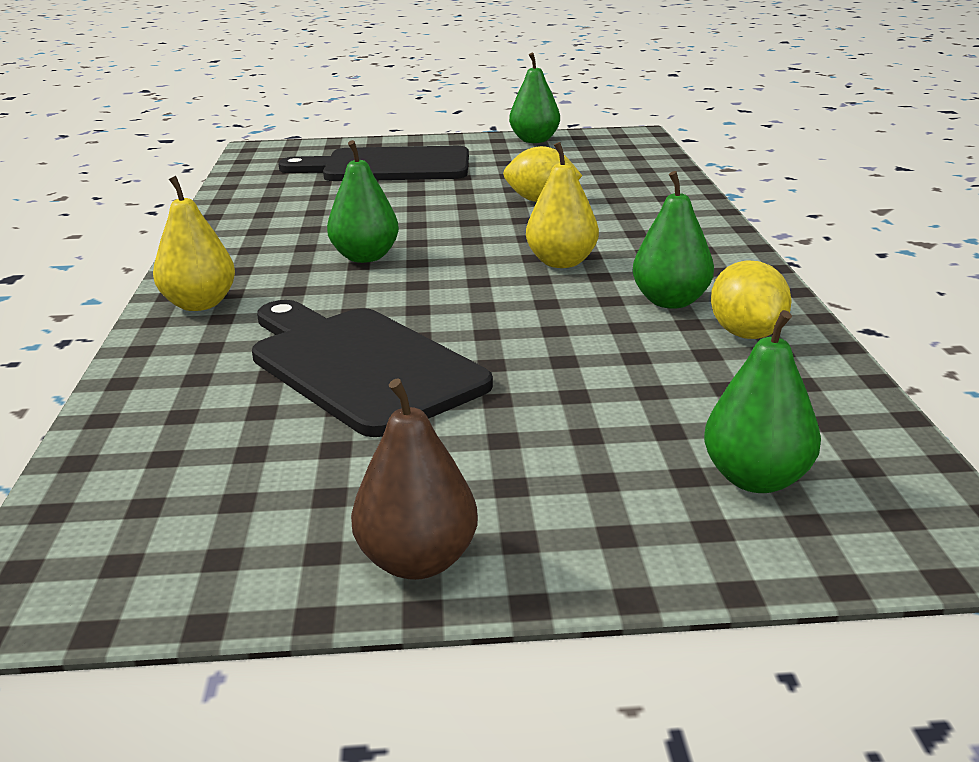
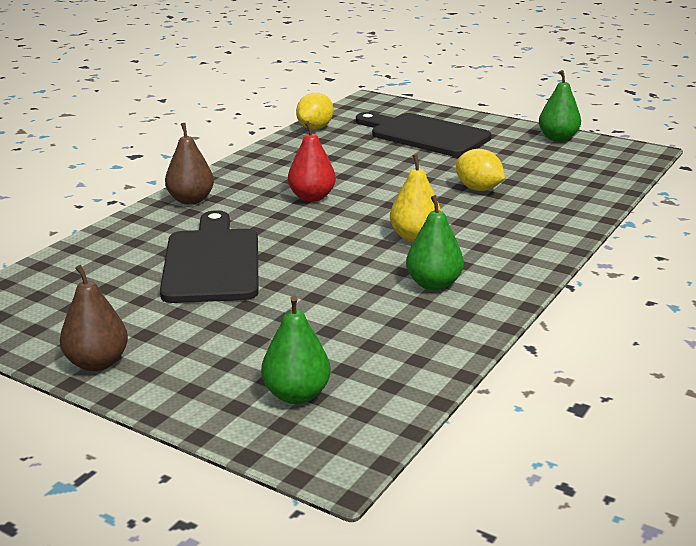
camera: 35 degrees right, 0 degrees up
(199, 304) = (191, 200): yellow pear -> brown pear
(365, 257) = (311, 197): green pear -> red pear
(746, 334) = (440, 320): yellow lemon -> yellow lemon (315, 128)

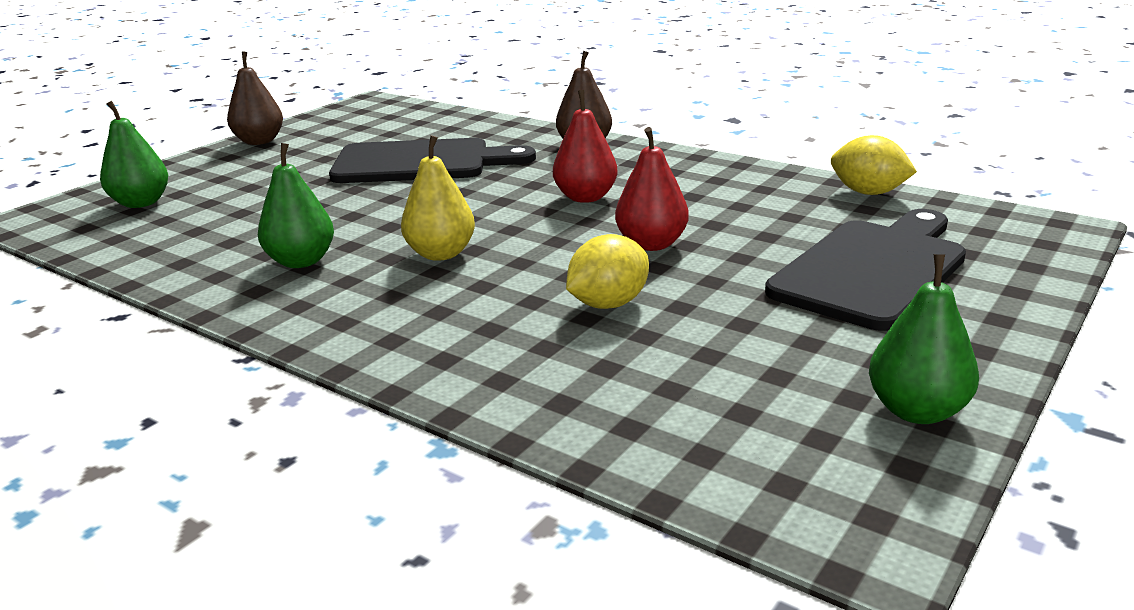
camera: 95 degrees right, 0 degrees up
(395, 179) = (651, 244): none -> red pear

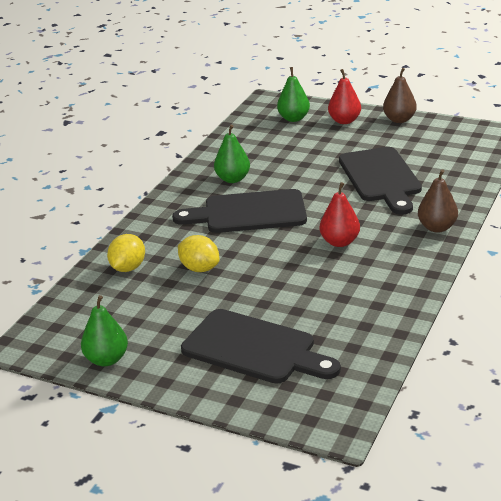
camera: 80 degrees right, 5 degrees up
(441, 254) = (249, 213): yellow pear -> black cutting board
(651, 244) = (274, 272): red pear -> red pear (344, 121)
(868, 193) = (381, 348): yellow lemon -> yellow lemon (128, 268)

